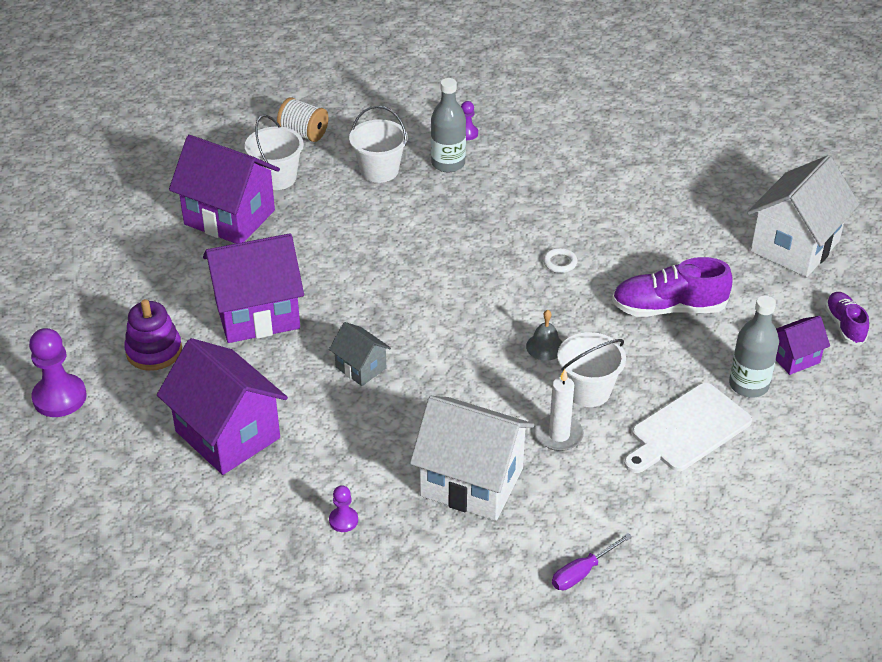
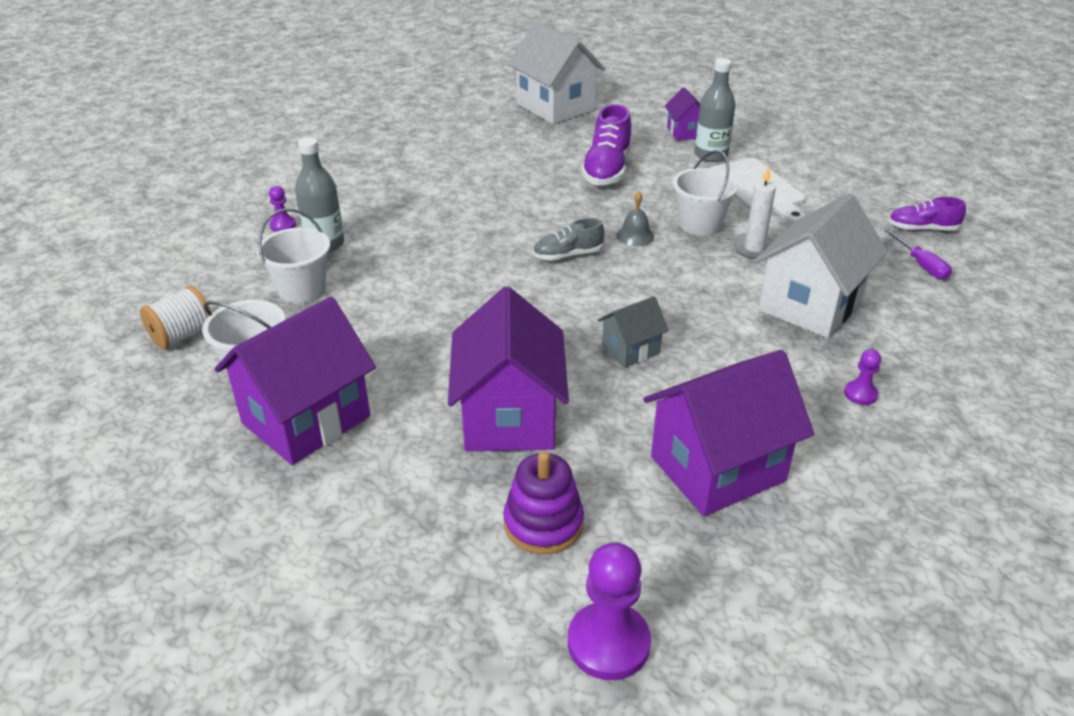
camera: 75 degrees left, 5 degrees down
(491, 307) = (568, 255): none -> grey shoe
(560, 263) = (521, 208): white ring -> none
(844, 325) = (655, 108): purple shoe -> purple shoe (922, 229)

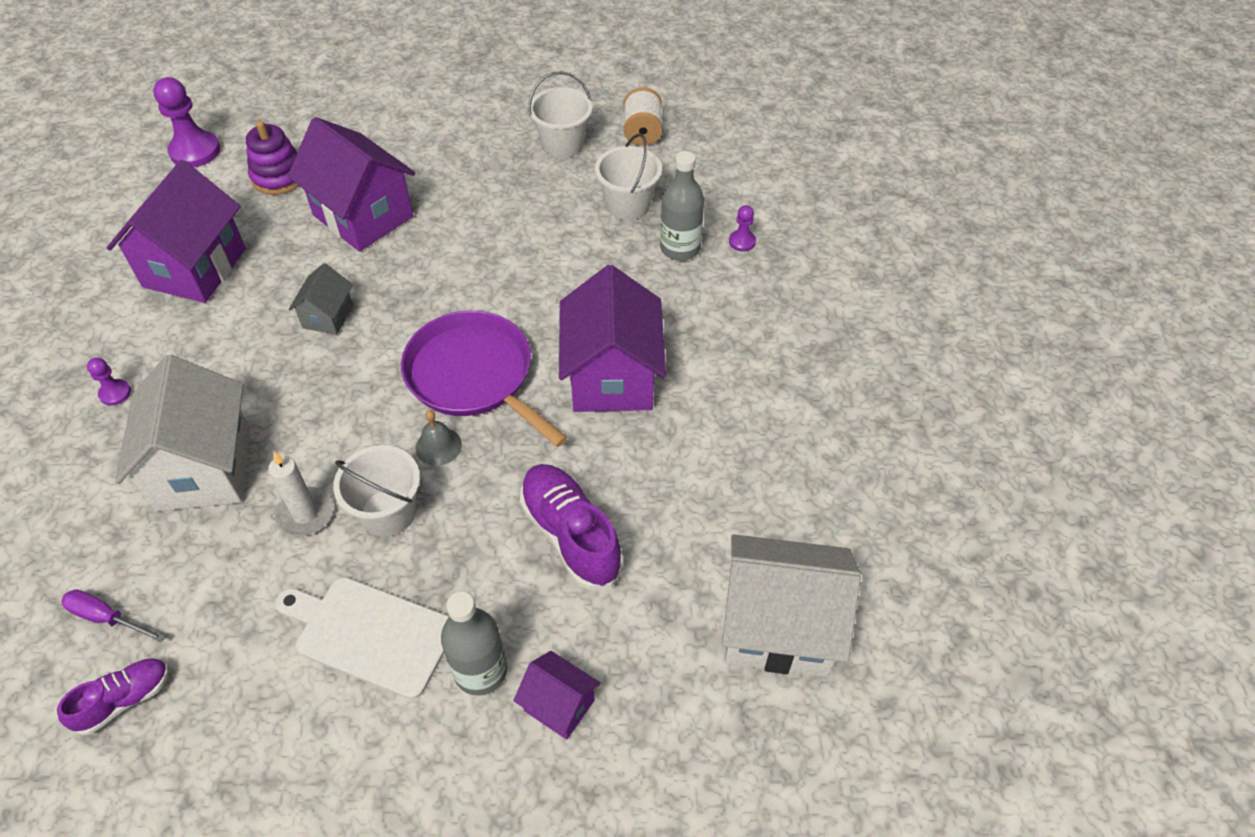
camera: 135 degrees right, 15 degrees up
(306, 420) = (484, 141): purple house -> purple house (612, 377)
(568, 255) = (474, 376): grey shoe -> purple pan

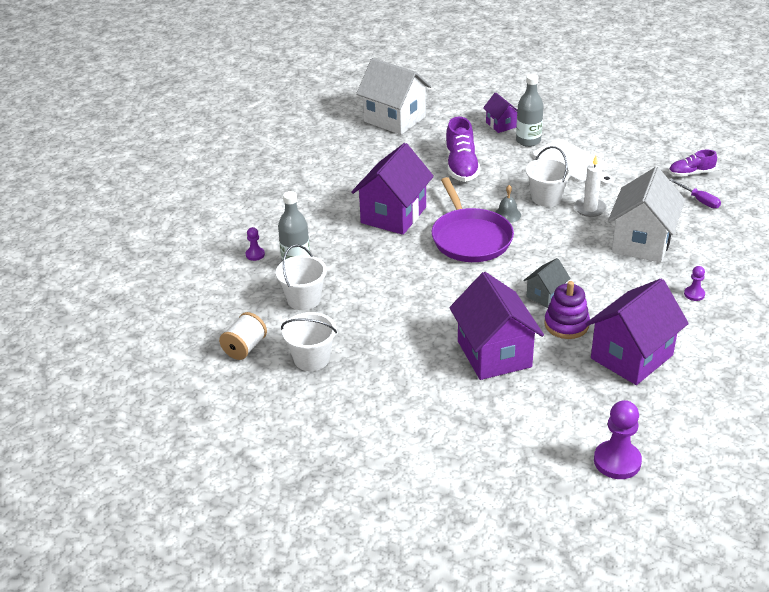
camera: 150 degrees left, 15 degrees down
(279, 177) = (549, 410): purple stacking toy -> purple stacking toy (566, 324)

